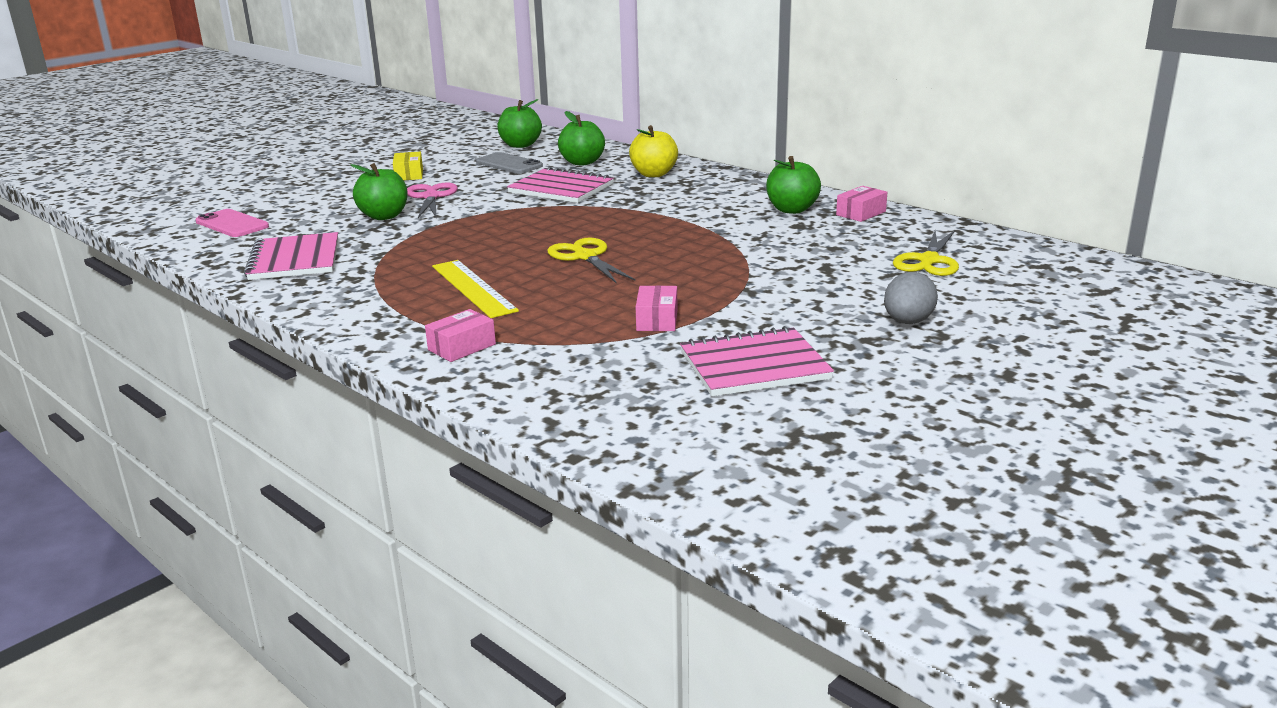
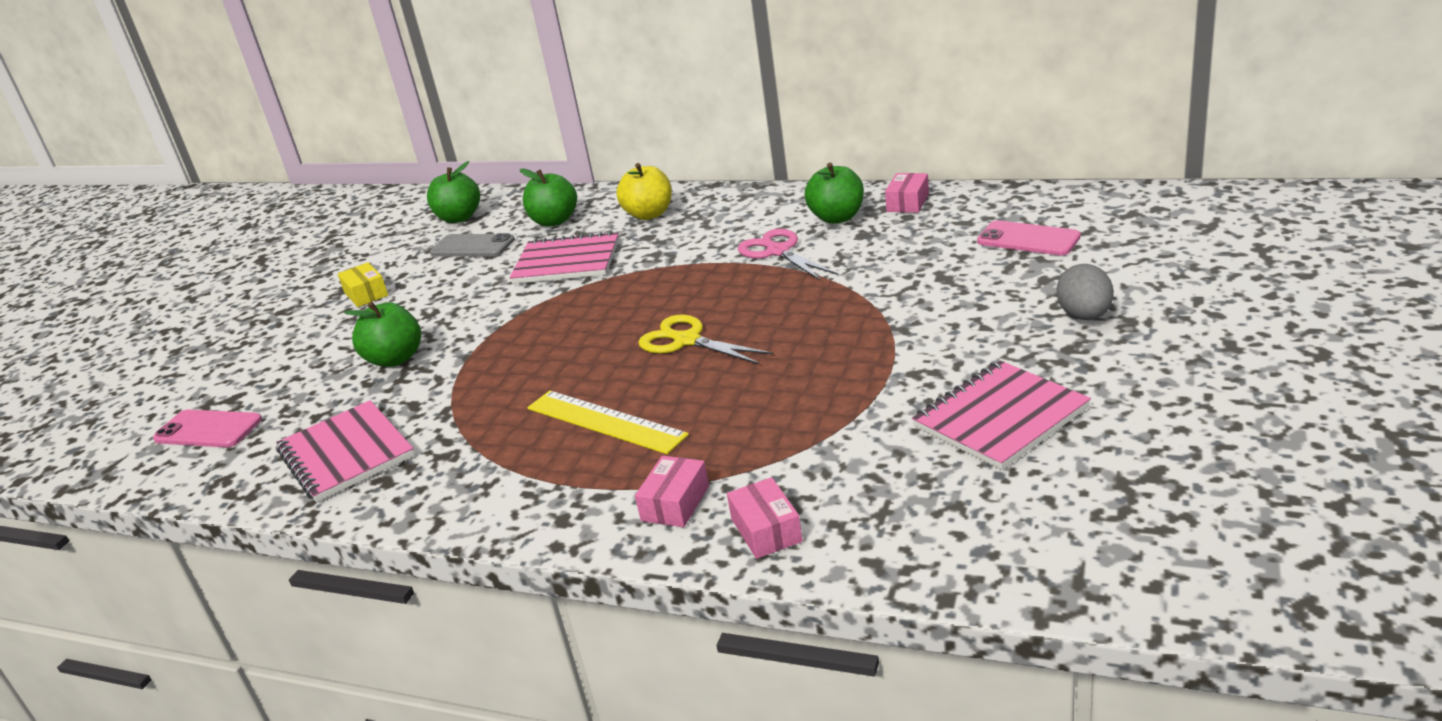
camera: 20 degrees left, 5 degrees up
(431, 197) = (425, 316): pink scissors -> pink scissors (778, 251)
(657, 320) = (846, 395): pink box -> pink box (766, 530)
(928, 261) = (1028, 239): yellow scissors -> pink phone

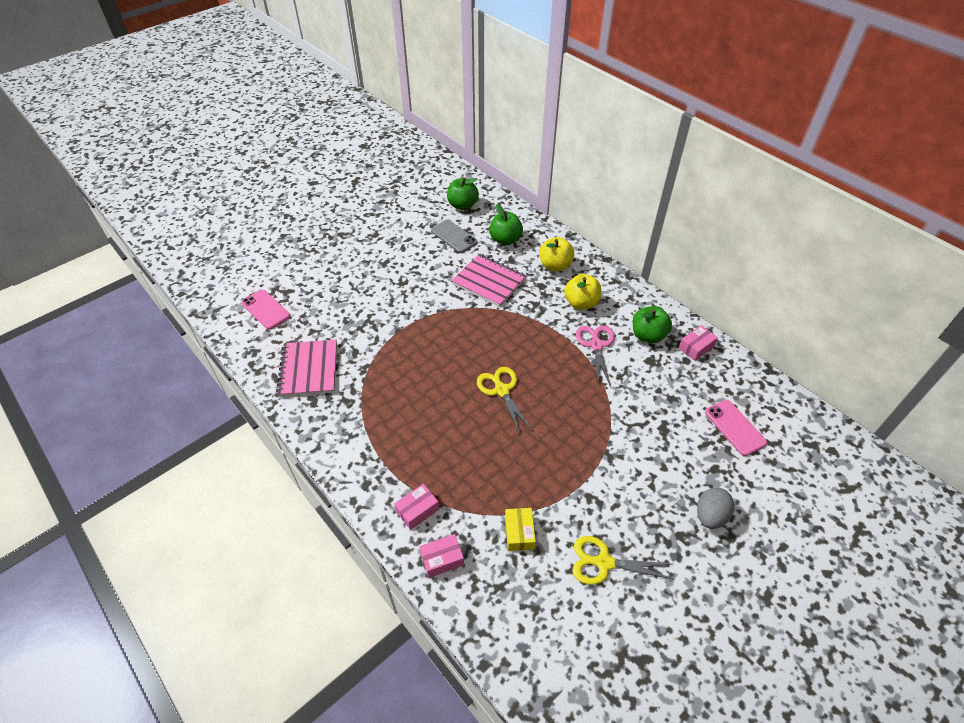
camera: 25 degrees right, 20 degrees up
(366, 294) = (384, 245): yellow box -> yellow box (519, 533)
(395, 359) = (367, 310): green apple -> none
(605, 421) = (426, 427): yellow ruler -> none
(719, 228) = (581, 303): none -> yellow apple
(766, 530) = (442, 559): pink box -> pink box turned 60 degrees clockwise
(1000, 417) = (603, 562): pink notebook -> yellow scissors

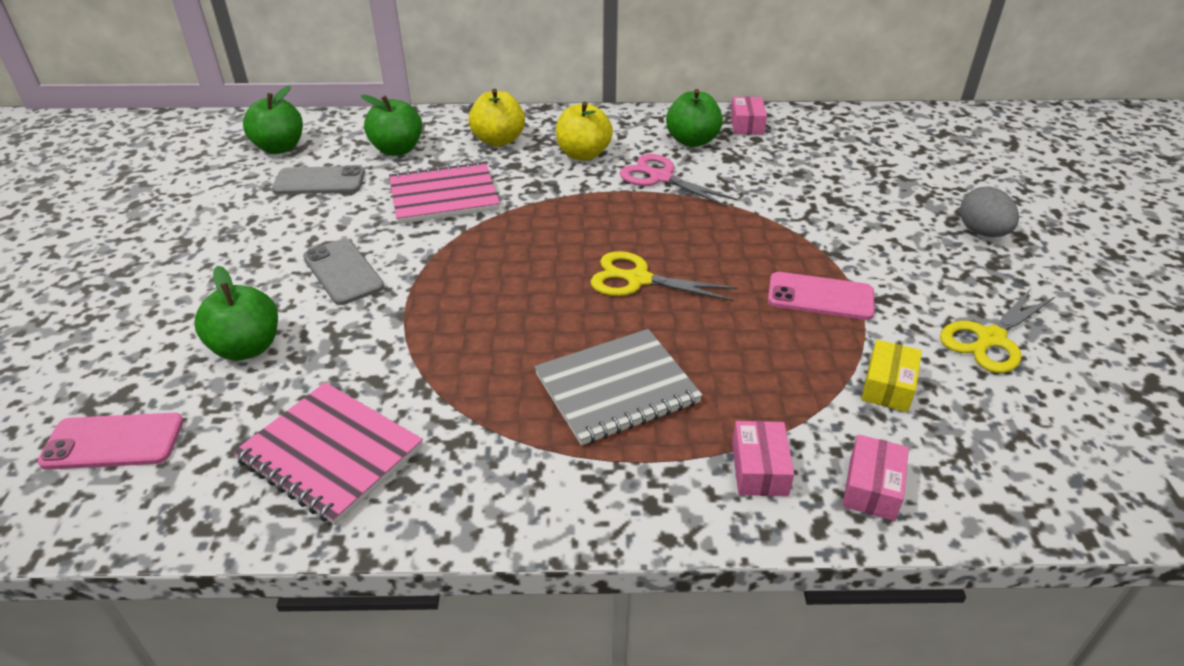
camera: 50 degrees left, 10 degrees down
(337, 302) = (247, 348): none -> green apple
(405, 292) = (343, 272): none -> grey phone
(420, 430) = (616, 389): none -> grey notebook
(519, 533) = (888, 386): yellow box -> yellow box turned 75 degrees clockwise
(735, 427) = (879, 159): pink phone -> pink phone (820, 297)

